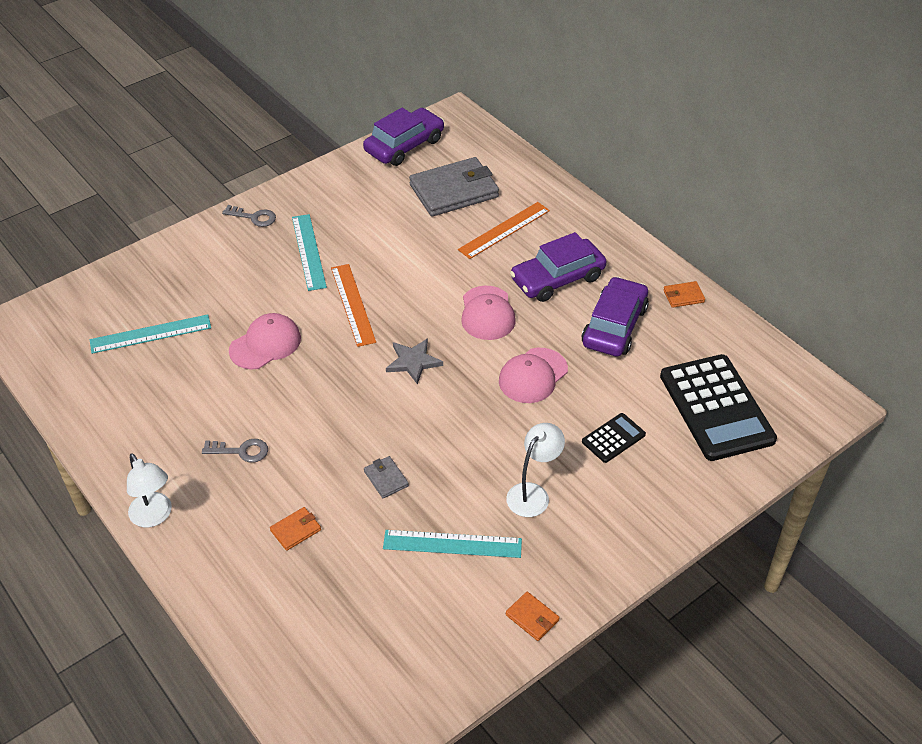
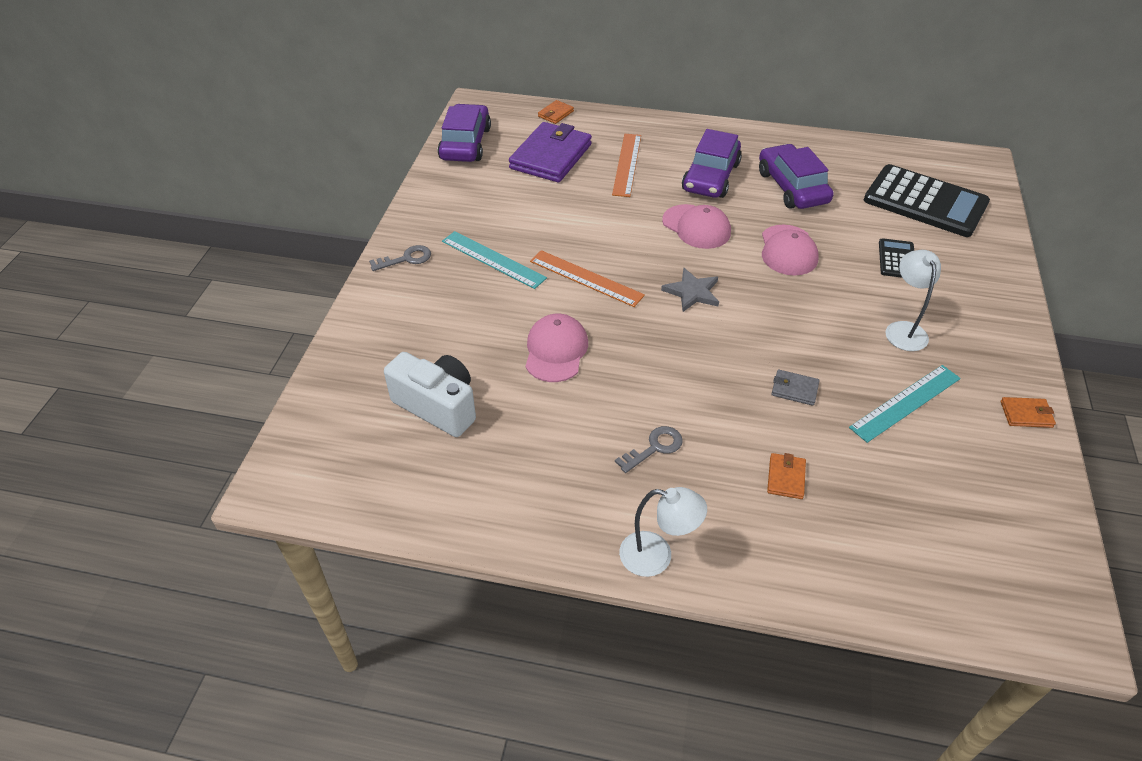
camera: 40 degrees left, 0 degrees up
(150, 334) = (437, 406): turquoise ruler -> white camera
(454, 191) = (551, 156): grey wallet -> purple wallet
(683, 296) = (806, 145): orange wallet -> orange wallet (556, 114)

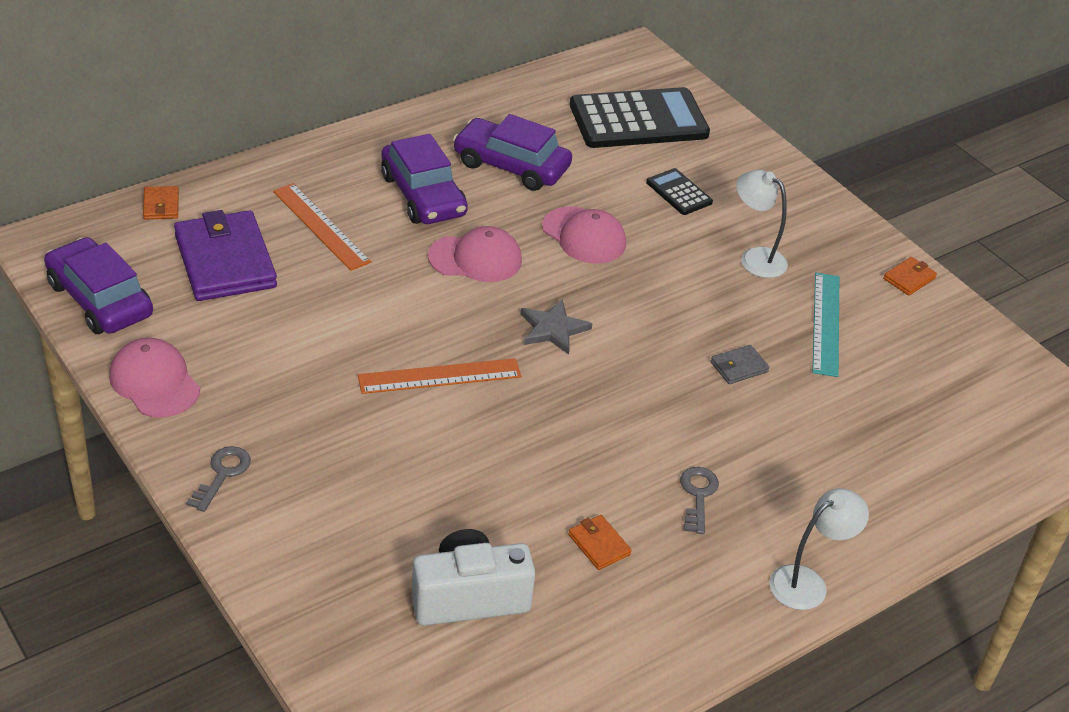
camera: 50 degrees left, 5 degrees down
(493, 259) = (320, 415): turquoise ruler -> none
(556, 351) = (506, 467): pink cap -> pink cap (154, 382)
(786, 478) = (818, 448): orange wallet -> orange wallet (599, 545)

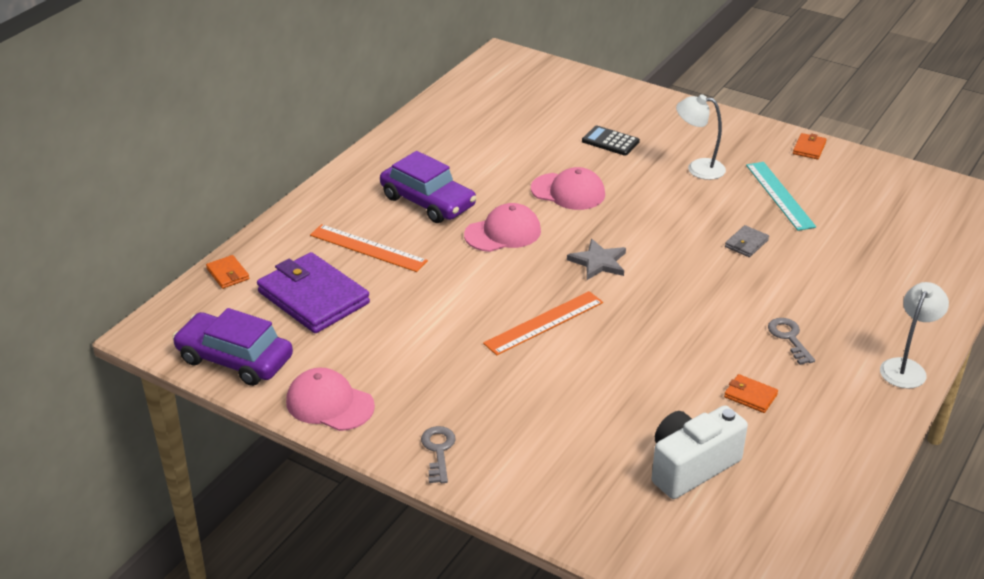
camera: 20 degrees left, 5 degrees down
(511, 166) = (476, 160): purple car -> none
(638, 120) = (542, 101): black calculator -> none

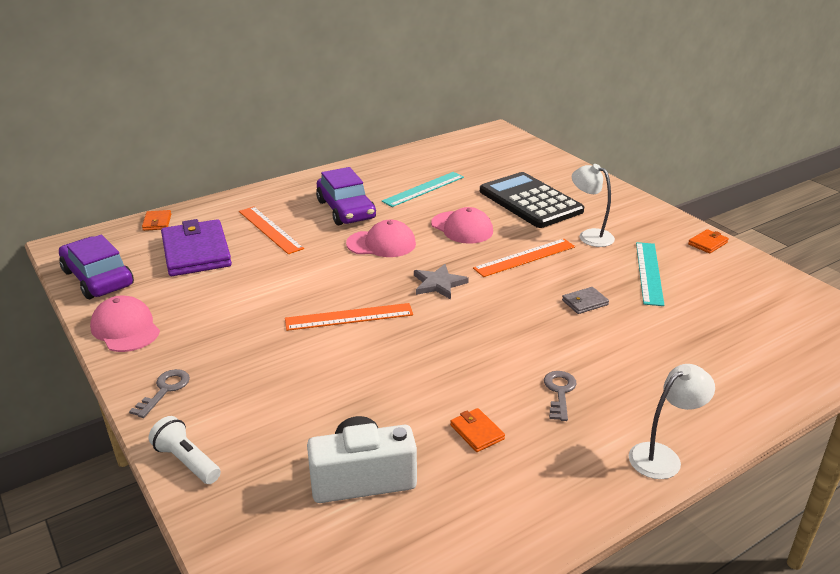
camera: 25 degrees right, 5 degrees down
(488, 154) = (423, 189): none -> turquoise ruler
(528, 506) = (187, 461): none -> white flashlight
(610, 141) = (530, 201): black calculator -> black calculator, size x2.14
(656, 210) = (525, 257): none -> orange ruler

